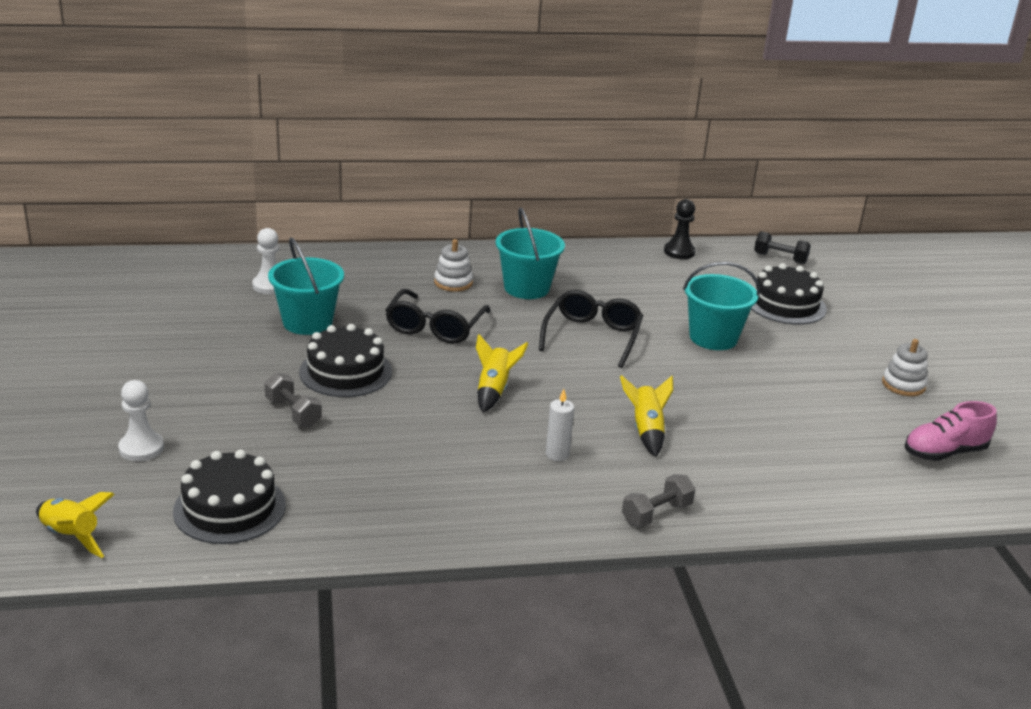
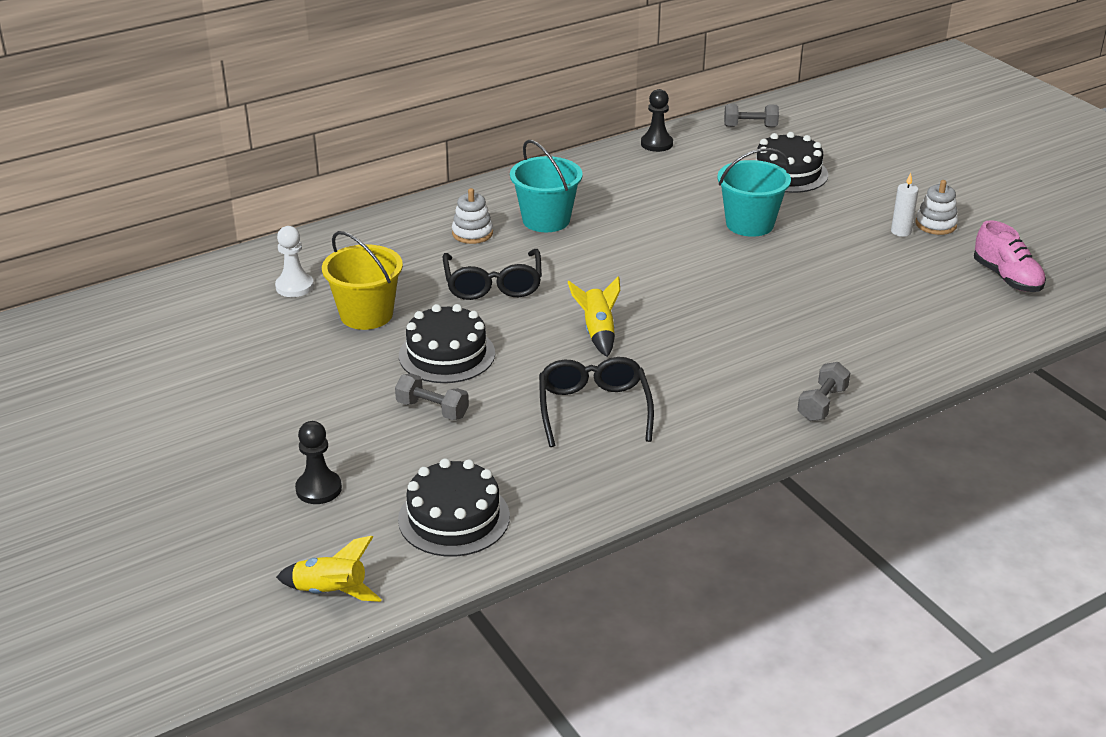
camera: 20 degrees left, 5 degrees up
(141, 448) = (318, 489): white pawn -> black pawn
(307, 322) = (366, 315): turquoise bucket -> yellow bucket
(557, 454) = (700, 376): white candle -> white candle (901, 232)
(592, 336) = (643, 253): black glasses -> black glasses (593, 409)
(646, 431) = (758, 331): yellow rocket -> none
(780, 258) = (750, 126): black dumbbell -> grey dumbbell
(944, 453) = (1007, 278): pink shoe -> pink shoe turned 75 degrees counterclockwise

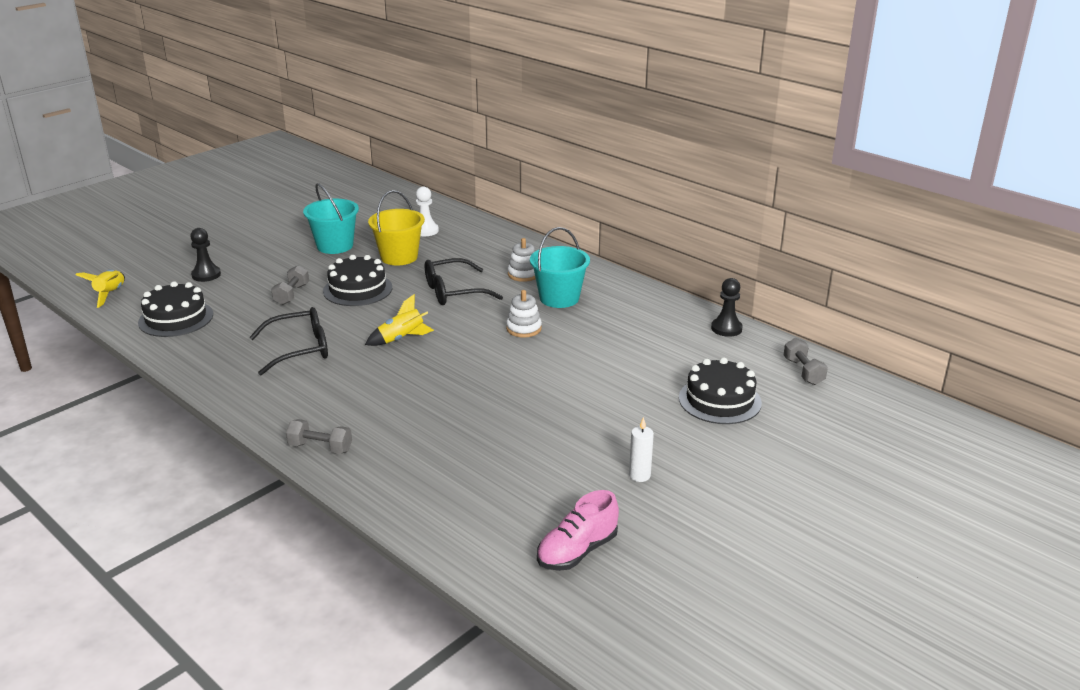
camera: 75 degrees right, 5 degrees down
(749, 224) = (605, 388): turquoise bucket -> turquoise bucket (335, 246)
(935, 224) = (668, 498): white stacking toy -> white stacking toy (524, 328)

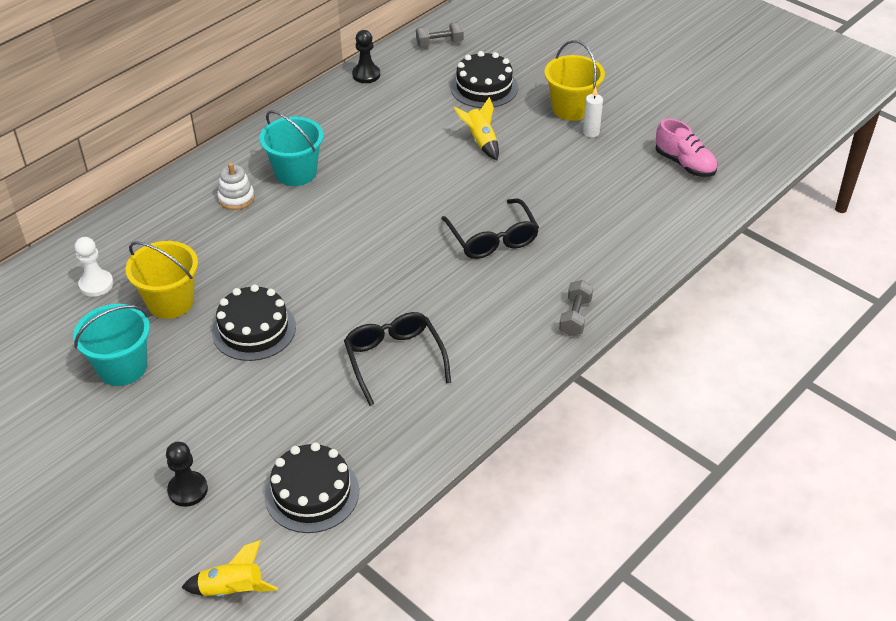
camera: 90 degrees left, 15 degrees up
(292, 294) = (259, 388): grey dumbbell -> none
(401, 339) = (374, 281): yellow rocket -> yellow rocket (481, 141)
(454, 292) = (271, 249): black glasses -> black glasses (492, 238)
(524, 328) = (358, 195): white stacking toy -> none
(688, 462) = (571, 108): none -> yellow bucket

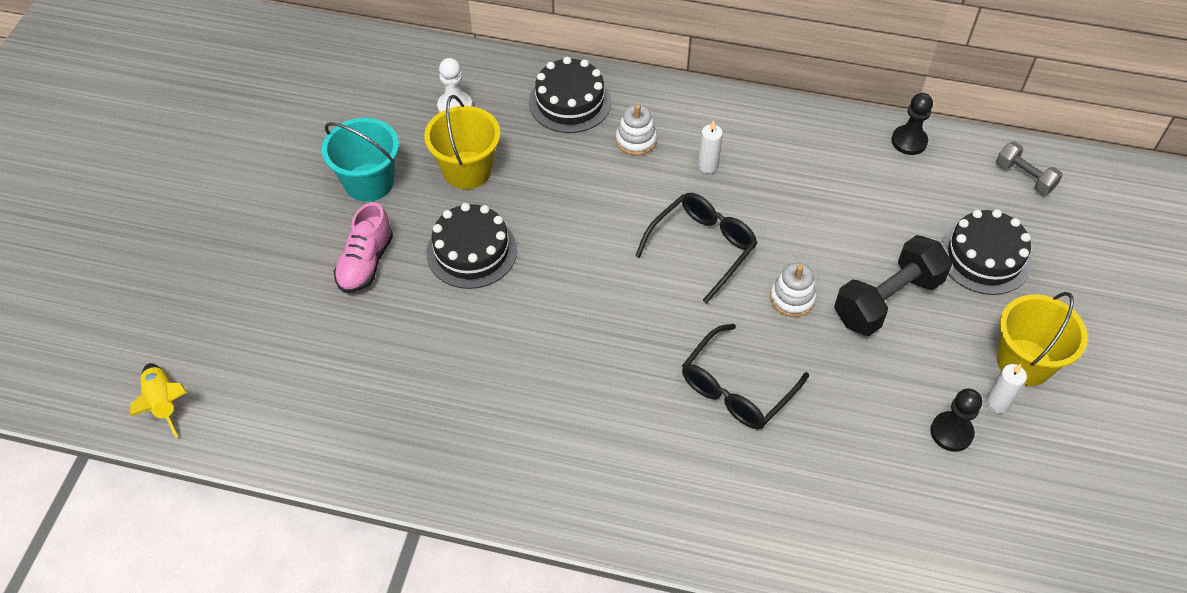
camera: 60 degrees right, 10 degrees up
(188, 490) = (256, 309): black pawn -> black pawn (951, 432)
(296, 172) = (708, 166): turquoise bucket -> white candle
(312, 493) = (298, 406): black cake -> black cake (570, 102)
(394, 360) = (501, 387): black glasses -> black glasses (702, 247)
(443, 182) = (792, 298): none -> white stacking toy
(481, 141) = (887, 300): yellow rocket -> black dumbbell
(575, 317) = (669, 529): grey dumbbell -> none
(685, 164) = (1024, 535): pink shoe -> pink shoe (366, 263)

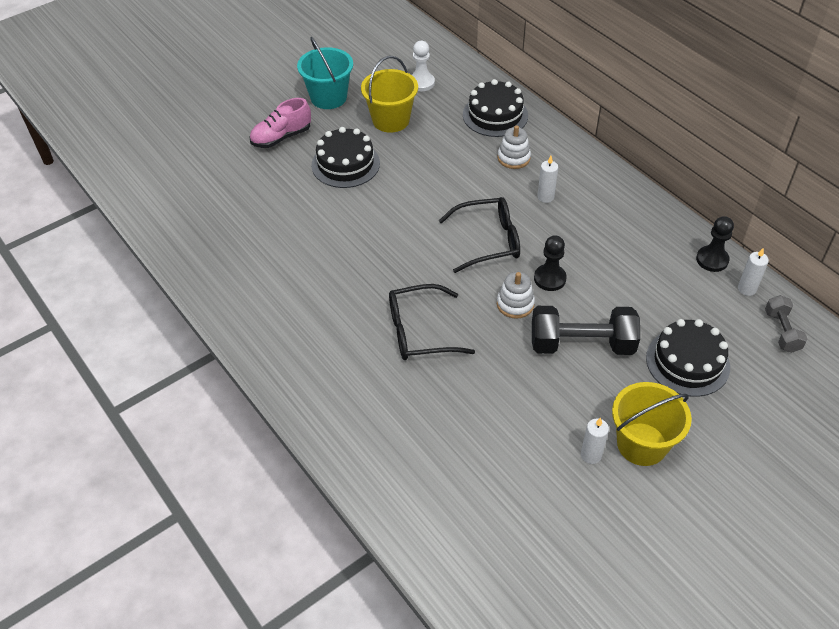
camera: 40 degrees right, 5 degrees down
(164, 403) = (110, 147): yellow rocket -> none
(951, 432) = (536, 450): black pawn -> black pawn (550, 278)
(962, 153) = (746, 289): none -> white candle

